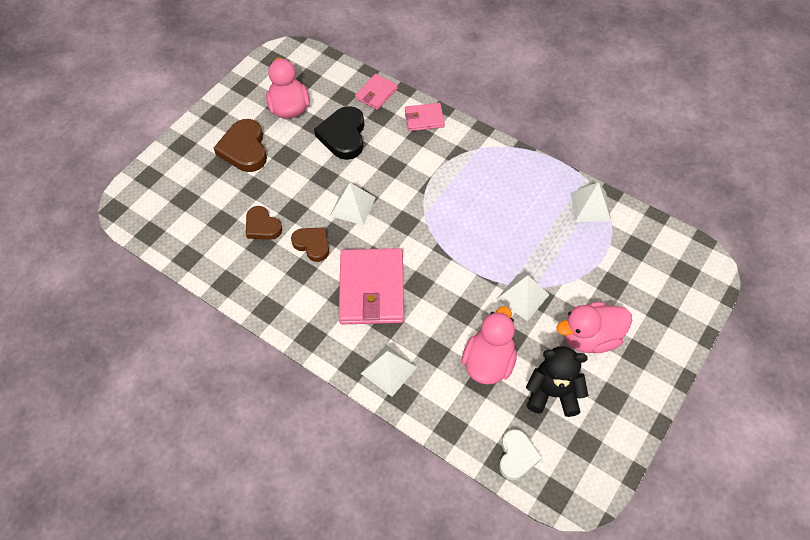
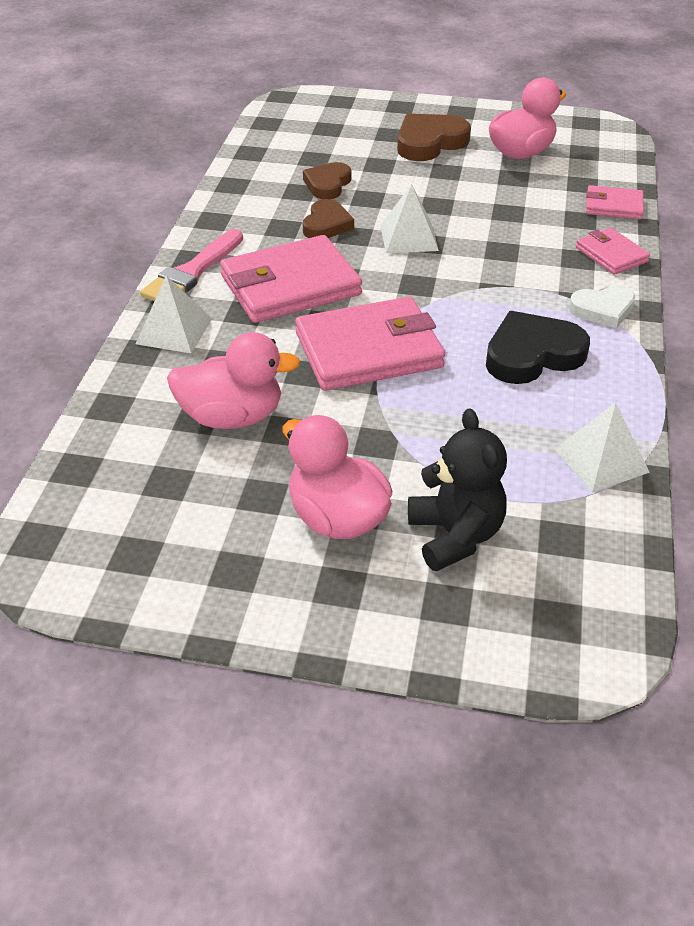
camera: 65 degrees right, 15 degrees down
(326, 340) = (192, 272): none -> pink brush
(343, 136) = (516, 201): black heart -> black heart (532, 354)
(458, 271) = (368, 350): none -> pink wallet
(517, 456) = (88, 483): white heart -> white heart (602, 309)
(522, 296) = (367, 424): white pyramid -> none
(553, 393) = (211, 497): black teddy bear -> black teddy bear (455, 535)

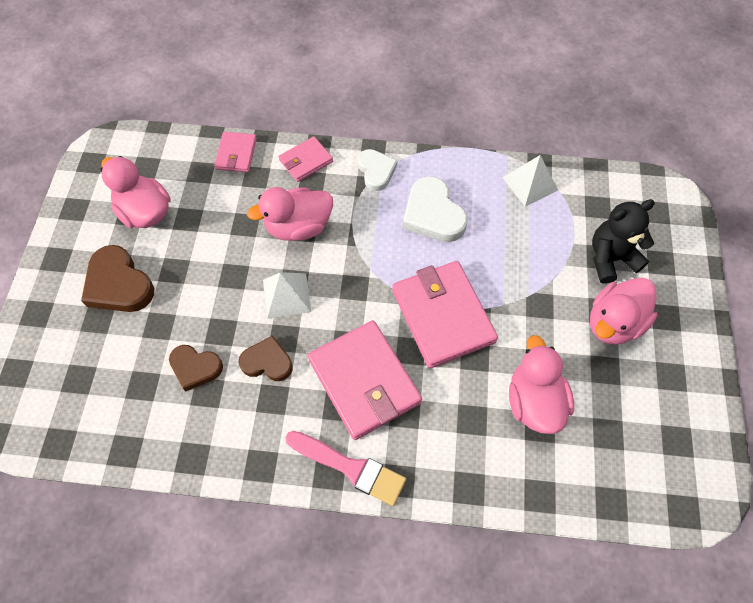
camera: 95 degrees left, 20 degrees up
(174, 331) = (438, 466): white pyramid -> none
(505, 247) = (298, 227): none -> pink duck
(532, 354) = (433, 214): black heart -> white heart

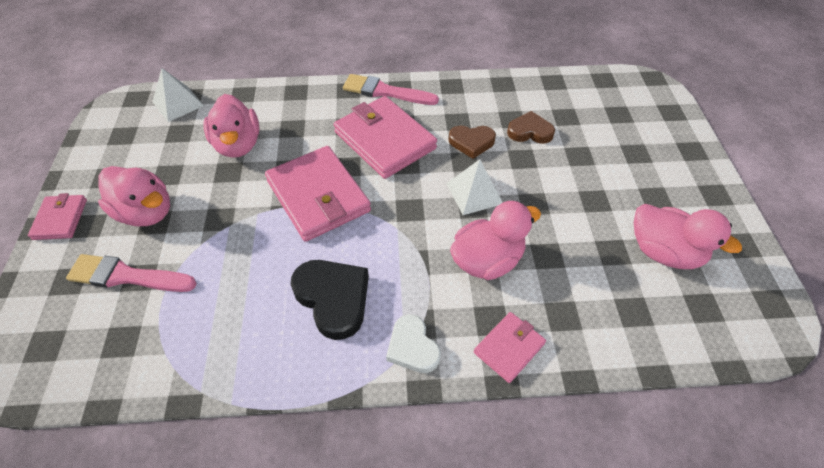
camera: 170 degrees right, 10 degrees down
(119, 284) = (638, 181): brown heart -> none
(236, 154) = (603, 344): pink wallet -> pink wallet (60, 219)
(433, 214) = (333, 298): white heart -> black heart
(530, 183) = (204, 361): white pyramid -> white pyramid (178, 103)
(611, 258) = (126, 276): black teddy bear -> pink brush
(613, 323) = (146, 212): pink duck -> pink duck turned 90 degrees clockwise

